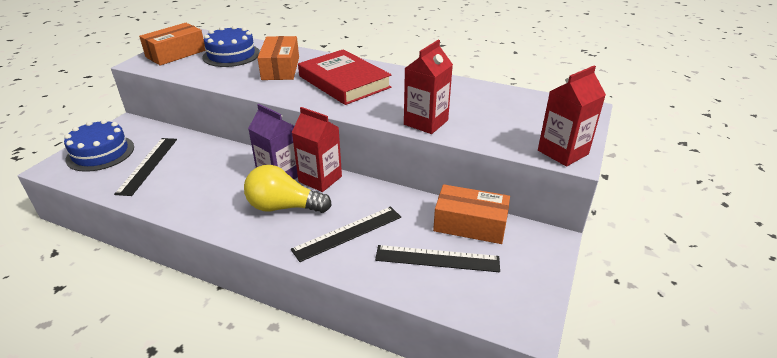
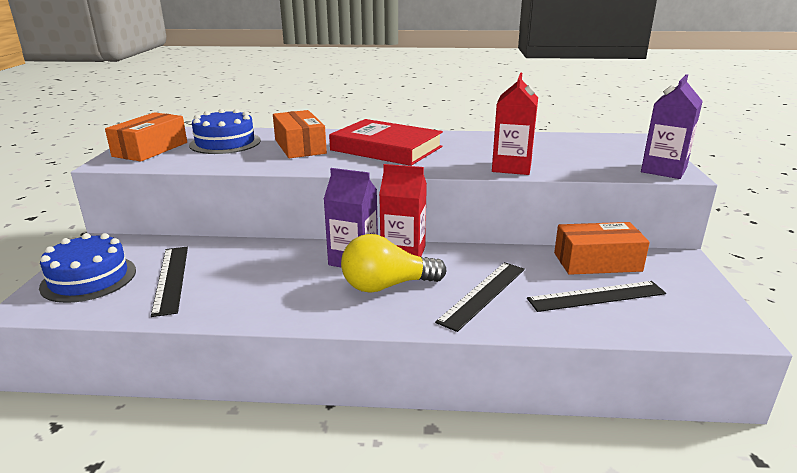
camera: 20 degrees left, 10 degrees down
(563, 152) = (663, 170): red carton -> purple carton

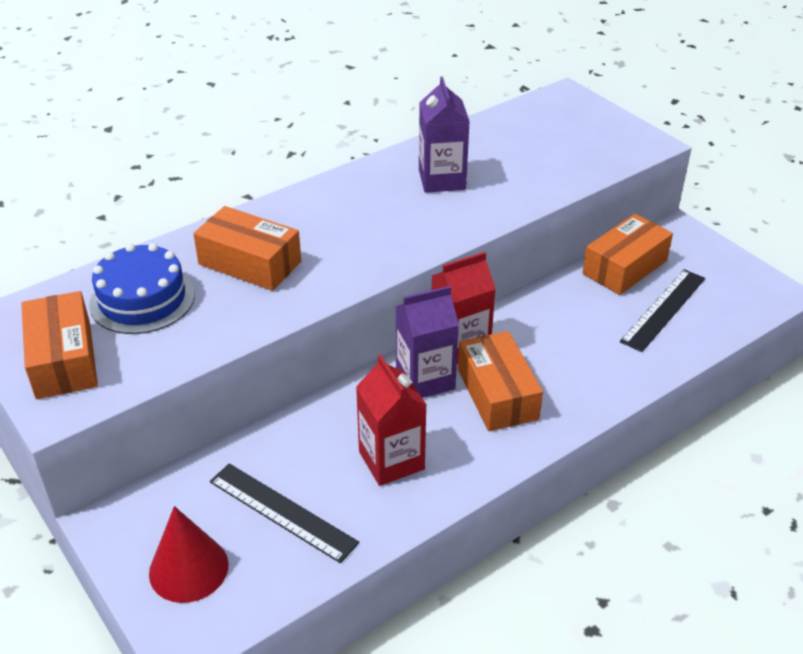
camera: 40 degrees left, 15 degrees up
(89, 278) = (188, 568): blue cake -> red cone
(386, 148) = (352, 222): red book -> none
(386, 286) = (497, 394): yellow light bulb -> orange box
(482, 294) = (583, 357): black ruler -> none
(511, 167) = (513, 198): red carton -> red carton (391, 460)
(663, 170) = (636, 143): purple carton -> purple carton (442, 179)

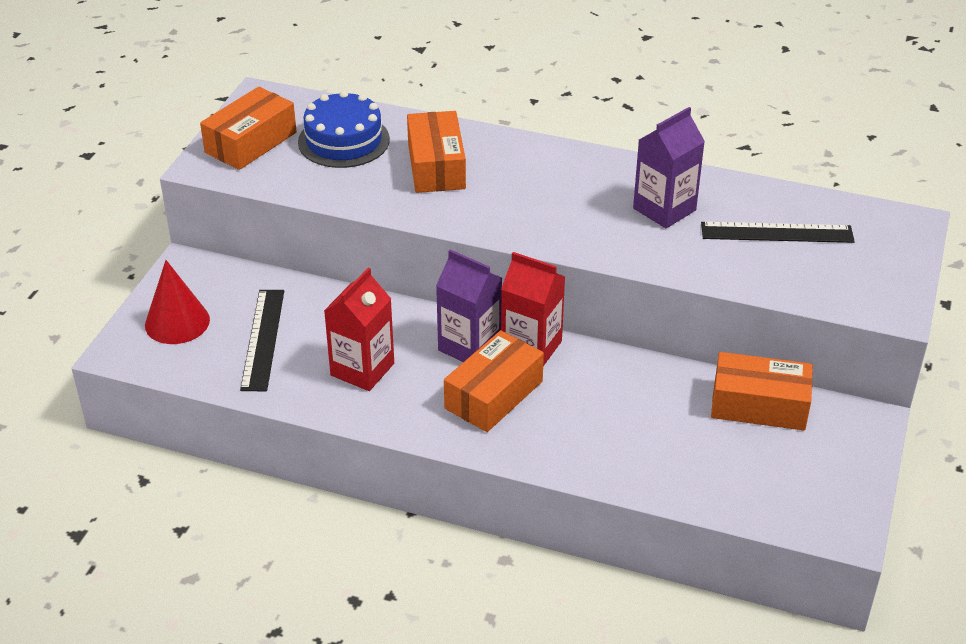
camera: 55 degrees right, 0 degrees up
(663, 309) = (723, 455): black ruler -> black ruler (777, 232)

